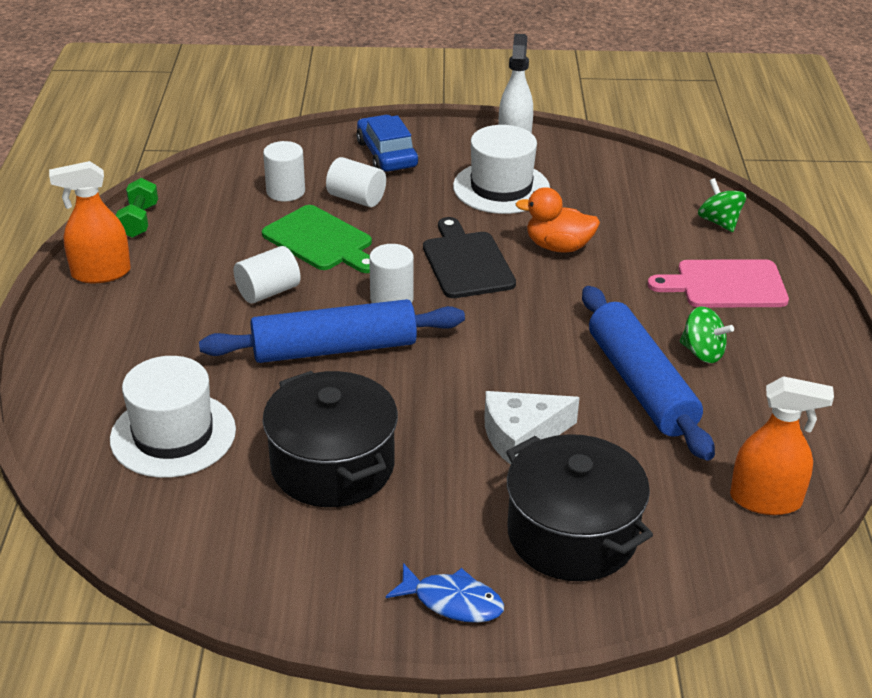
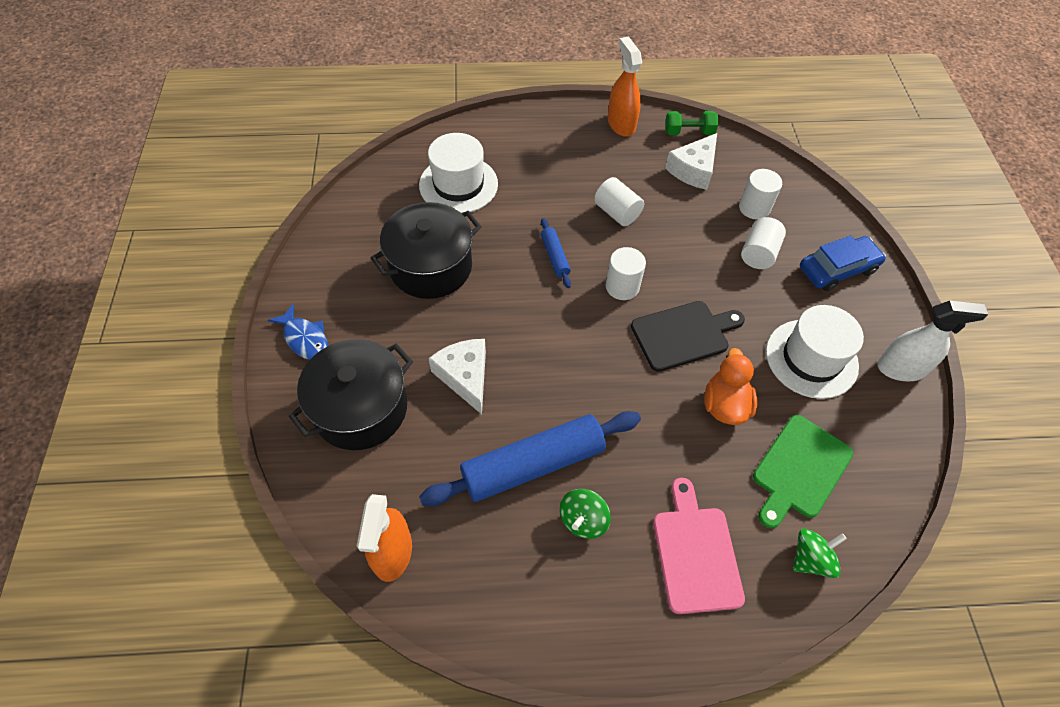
camera: 85 degrees right, 20 degrees up
(209, 225) = (693, 170): none -> white cheese
(320, 241) = (690, 236): green cutting board -> green cutting board (799, 469)
(334, 349) = (554, 257): blue rolling pin -> blue rolling pin, size x0.46
(452, 601) = (305, 339): blue fish -> blue fish turned 60 degrees counterclockwise

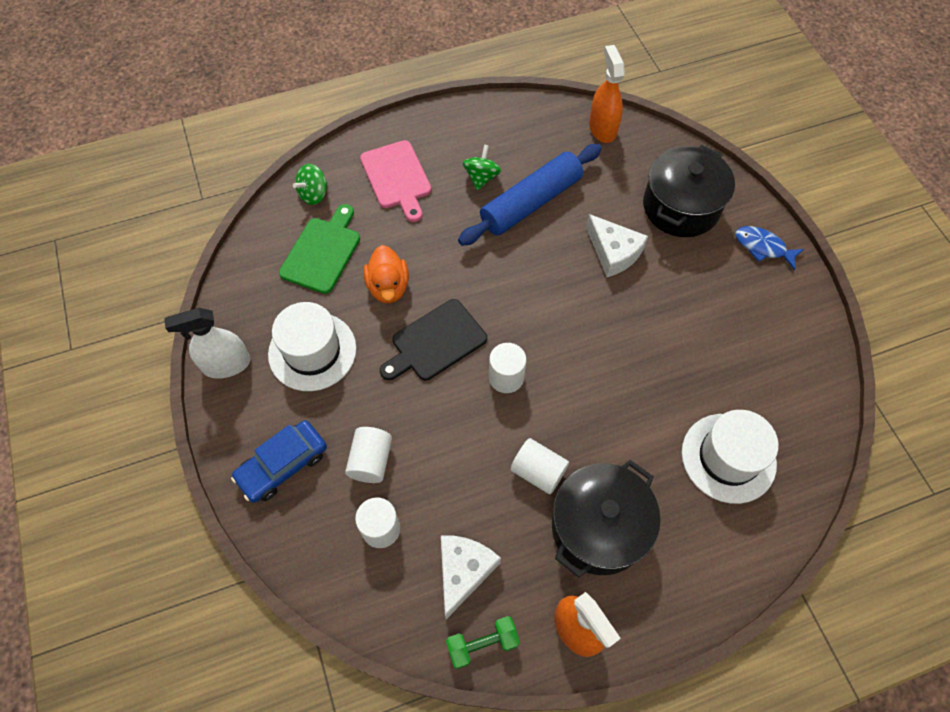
camera: 165 degrees right, 5 degrees up
(430, 267) = (699, 345): black pot -> black pot (598, 527)
(554, 257) = (584, 392): blue rolling pin -> none

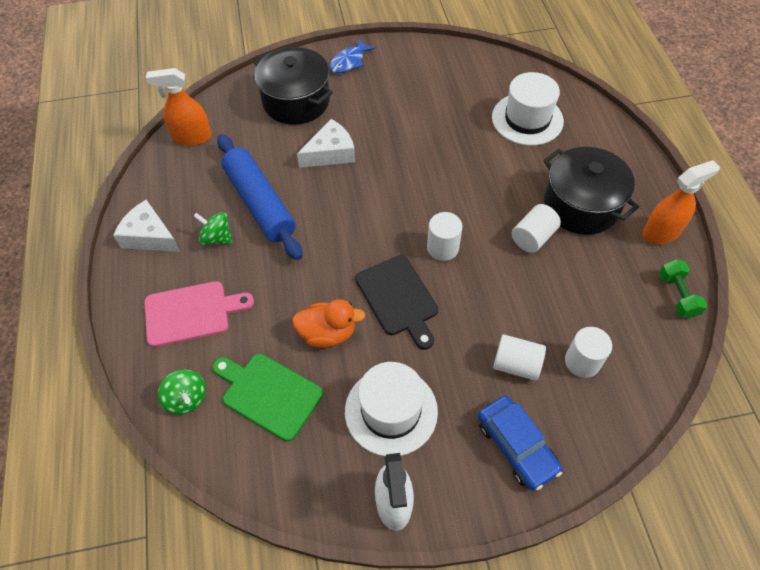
camera: 80 degrees left, 5 degrees down
(463, 571) = (619, 301): white cheese -> white cheese (149, 236)

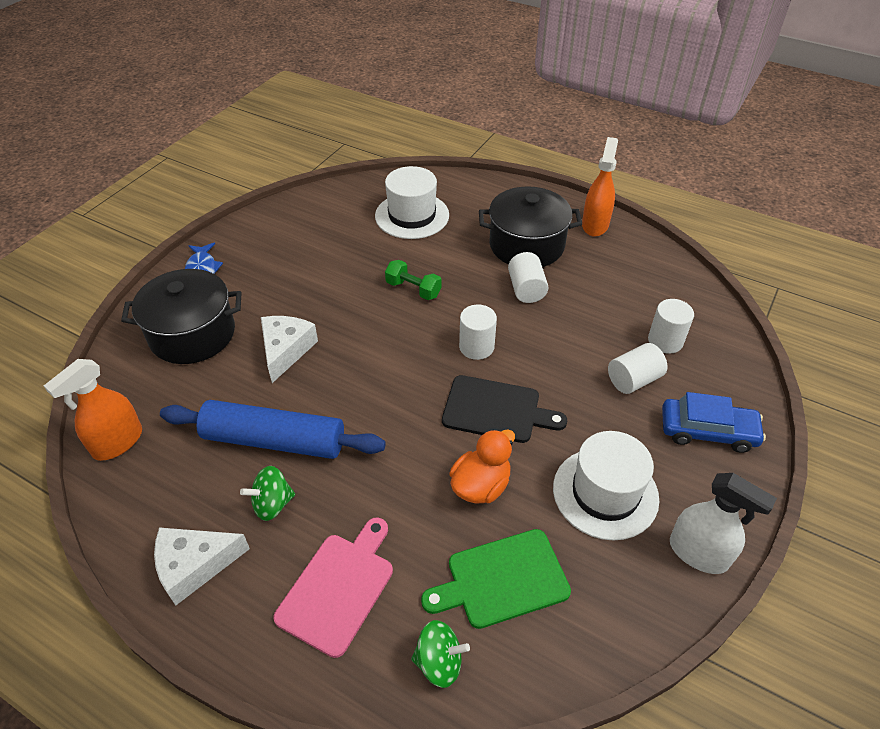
camera: 50 degrees left, 10 degrees down
(677, 295) = (655, 255): green dumbbell -> green dumbbell (413, 289)

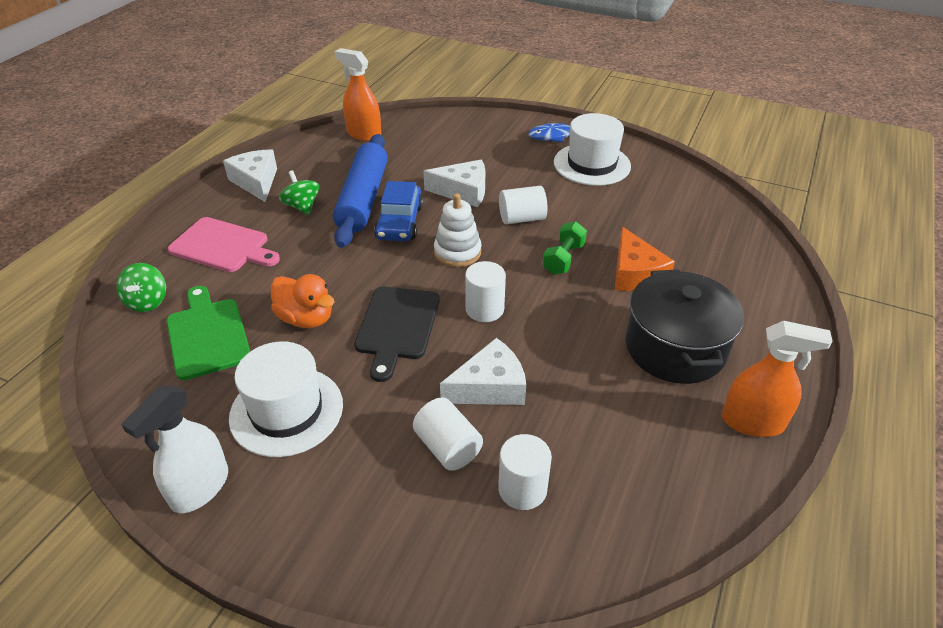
camera: 85 degrees right, 5 degrees down
(192, 334) = (475, 144): black pot -> none
(391, 361) = (457, 252): none -> white stacking toy
(412, 215) = (690, 248): white hat -> white hat (592, 164)
(439, 250) = (635, 273): none -> orange cheese
(526, 289) = (588, 348): white cylinder -> white cylinder (522, 218)
(569, 351) = (490, 387): none -> white cheese
(707, 431) = (366, 520): blue car -> blue car (399, 222)

